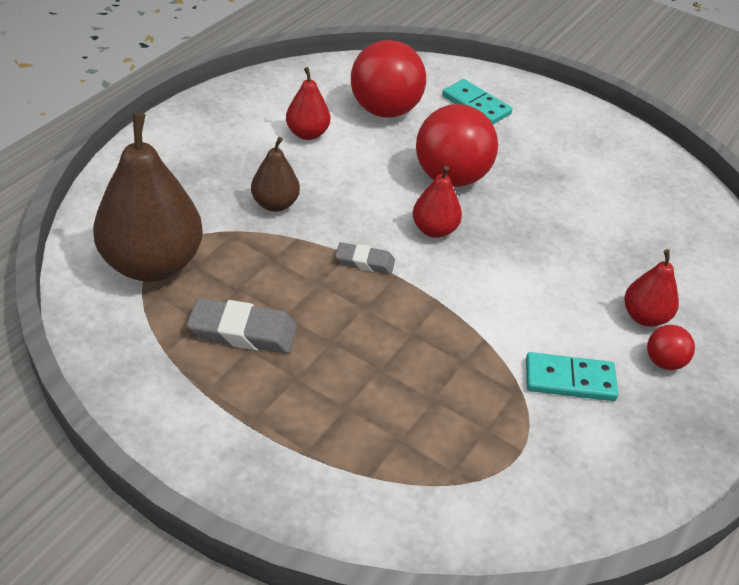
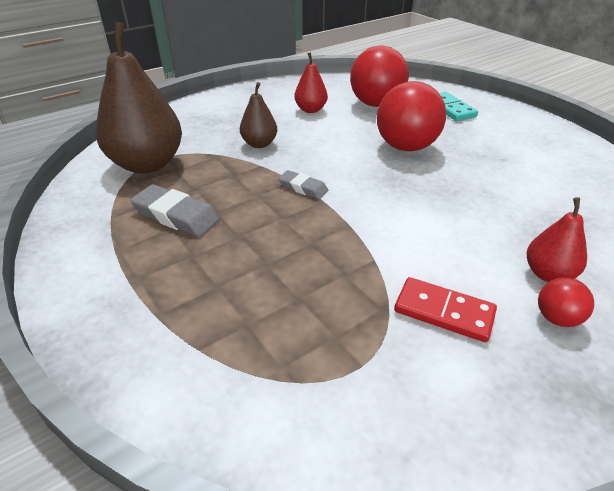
camera: 25 degrees right, 5 degrees down
(434, 230) = (373, 177): red pear -> none
(569, 379) = (444, 312): turquoise domino -> red domino

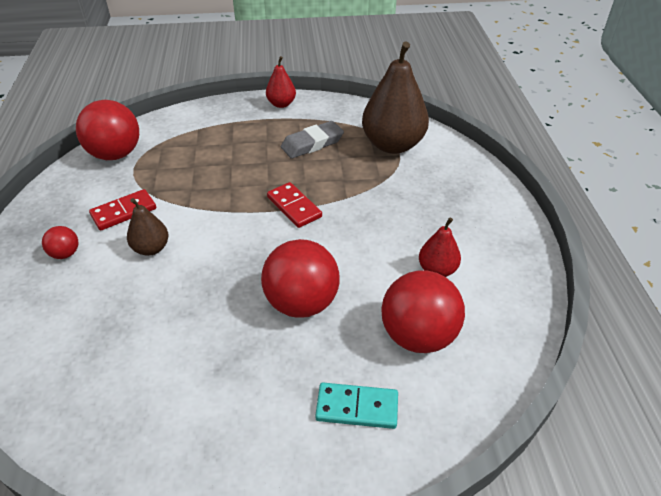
camera: 120 degrees right, 5 degrees up
(259, 144) = (383, 208): brown pear -> brown pear (151, 248)
(303, 188) = (294, 207): grey eraser -> red domino
(348, 423) = (115, 154): none -> red ball
(548, 274) = (88, 277): red pear -> red pear (281, 104)

